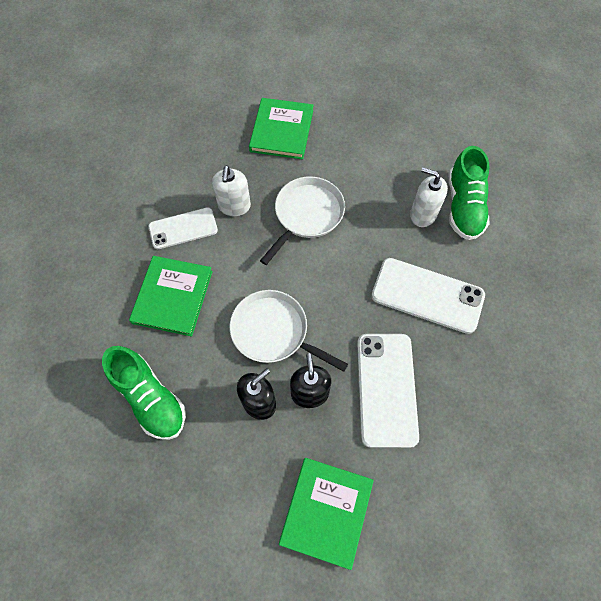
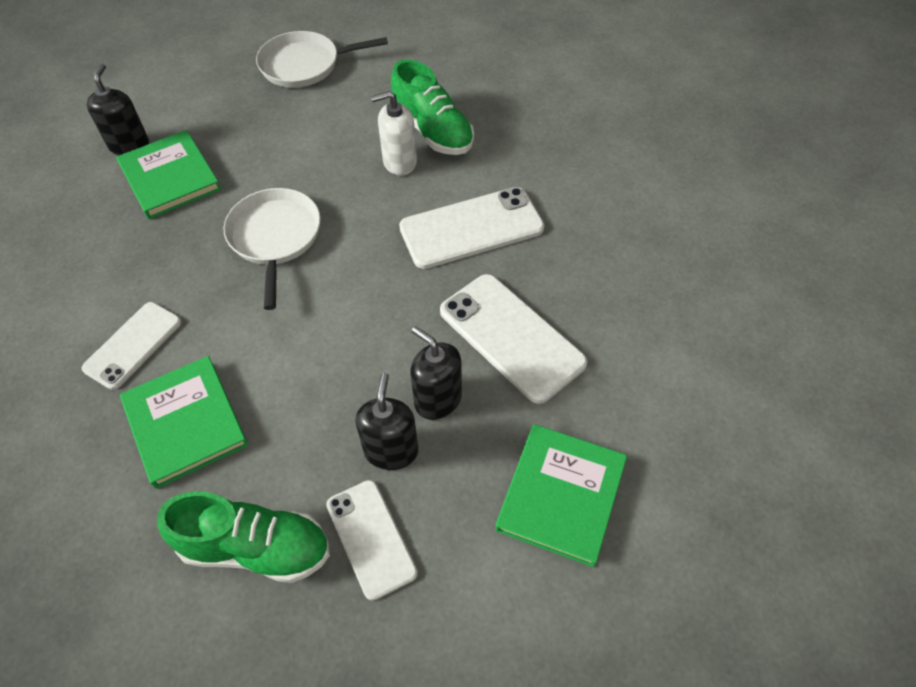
camera: 40 degrees left, 10 degrees down
(207, 444) = (371, 538): none -> white phone
(234, 206) = (179, 282): white soap dispenser -> none
(273, 331) = (342, 371): white pan -> white pan (304, 65)
(277, 92) = (129, 145): none -> black soap dispenser
(326, 511) = (561, 495): green book -> green book turned 45 degrees clockwise

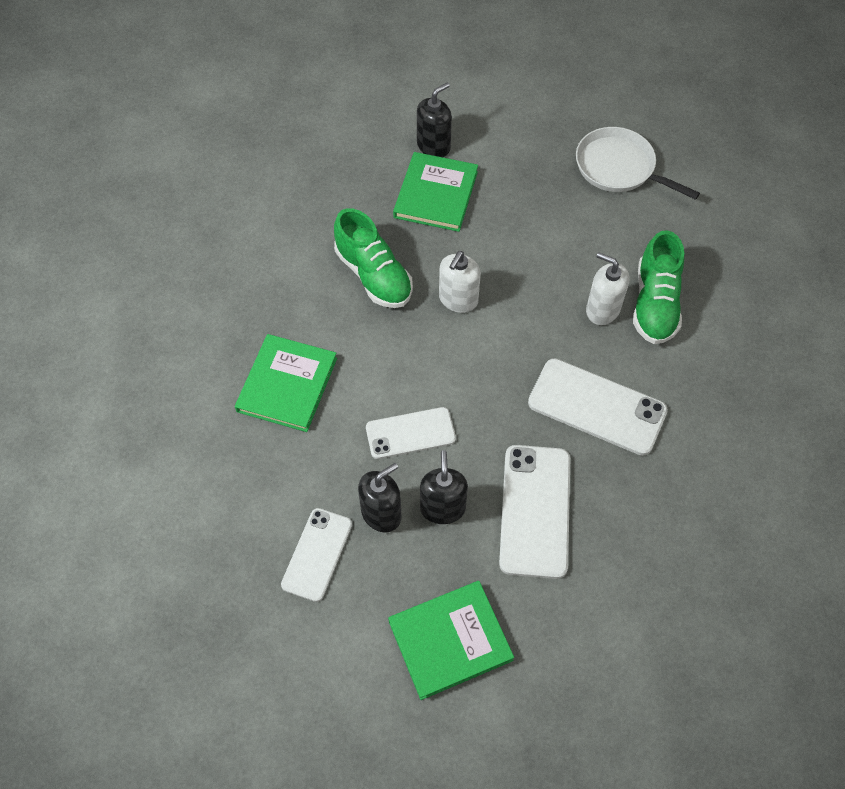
camera: 45 degrees right, 5 degrees up
(133, 345) = (305, 305): white phone -> white phone (410, 433)
(256, 548) = (253, 498): green shoe -> green shoe (373, 275)
(275, 237) = (458, 299): white pan -> white soap dispenser

